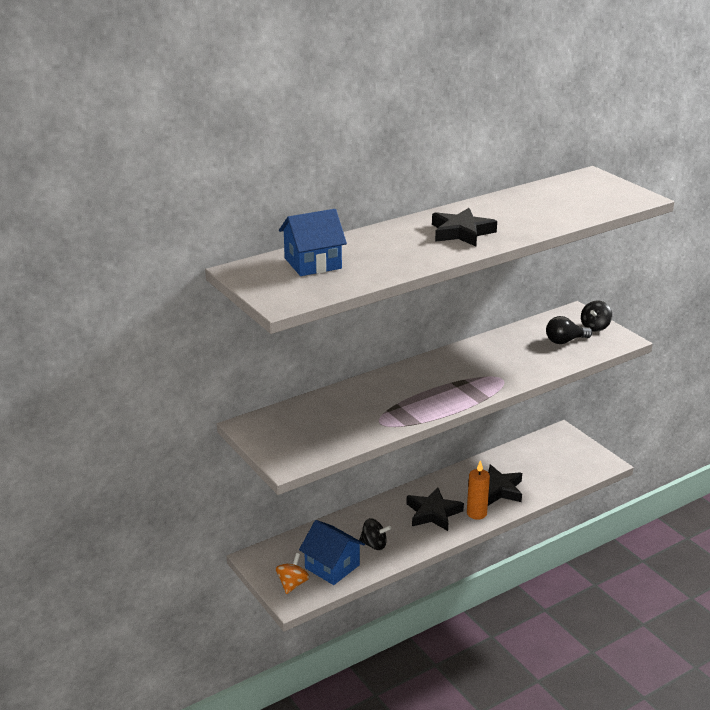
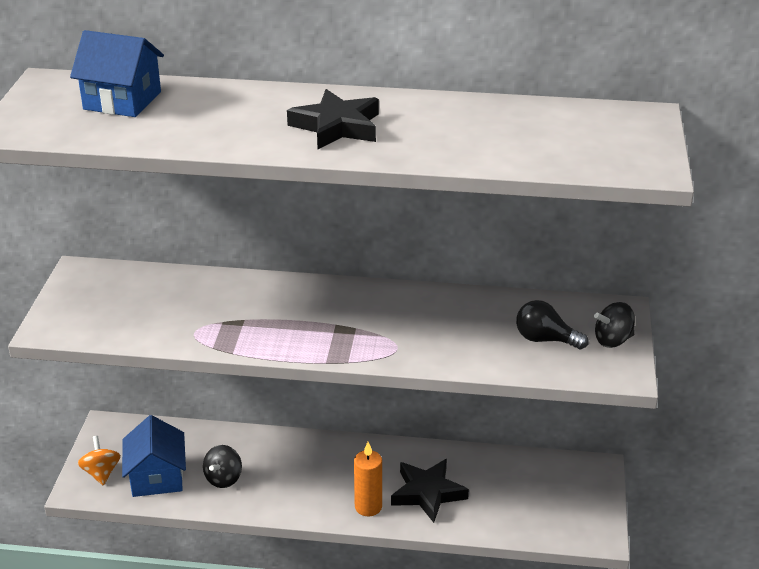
camera: 40 degrees right, 5 degrees up
(292, 584) = (101, 473): orange spinning top -> orange spinning top turned 75 degrees counterclockwise
(374, 545) = (223, 478): black spinning top -> black spinning top turned 60 degrees clockwise
(433, 513) = (325, 480): black star -> none

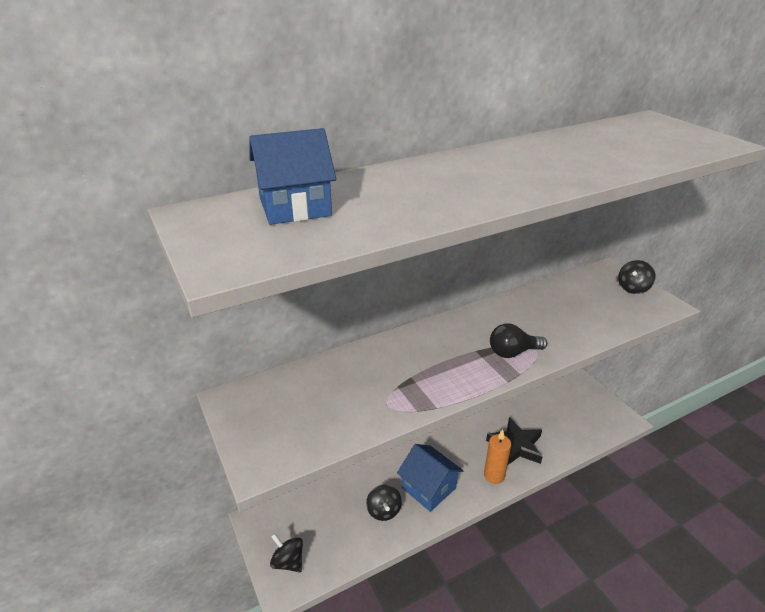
camera: 35 degrees left, 0 degrees up
(101, 473) = (288, 562): orange spinning top -> black spinning top
(157, 477) = (335, 539): blue house -> blue house (428, 488)
(337, 126) = (502, 174): black star -> none
(545, 339) = (602, 303): black light bulb -> black light bulb (513, 352)

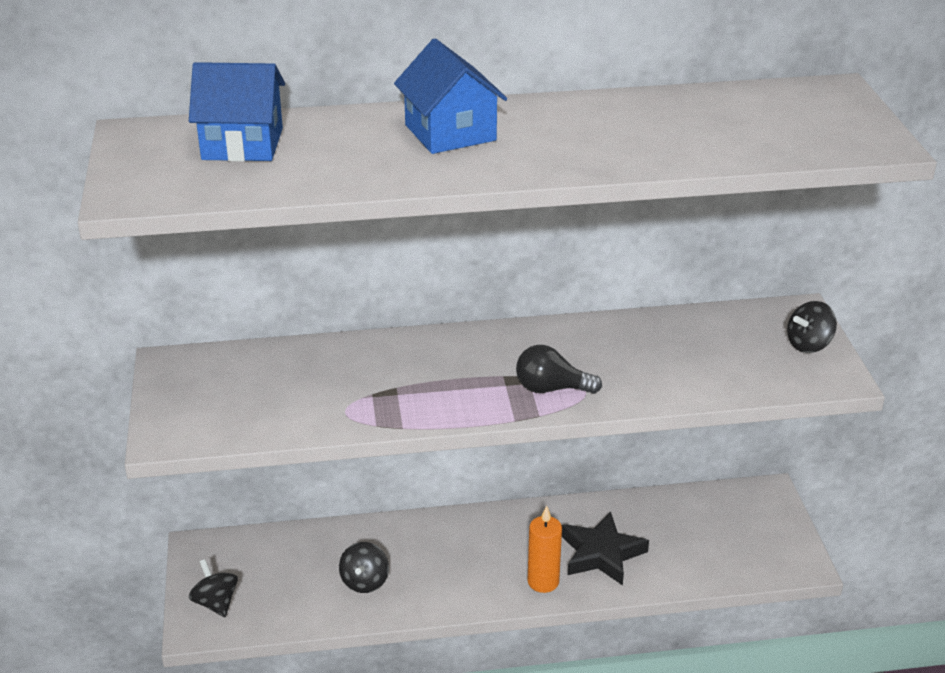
camera: 20 degrees right, 0 degrees up
(428, 488) = (441, 572): blue house -> blue house (450, 132)

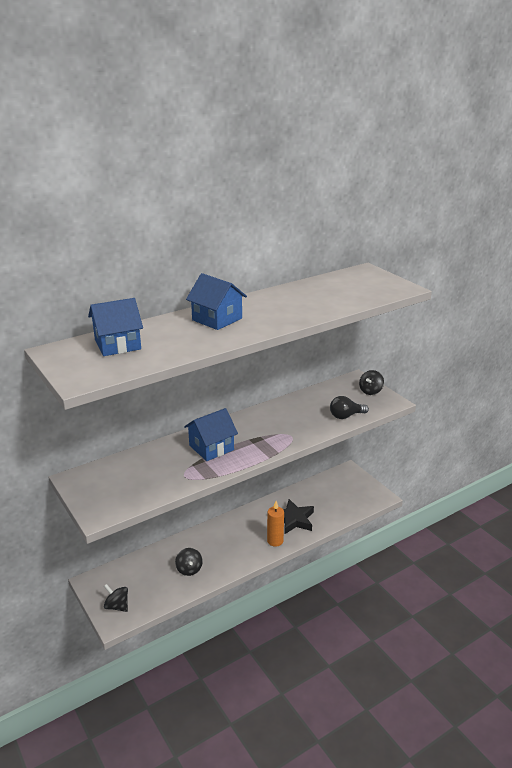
camera: 25 degrees left, 5 degrees down
(426, 373) = (211, 447): none -> blue house
(551, 389) = (275, 439): black light bulb -> black light bulb (346, 416)

